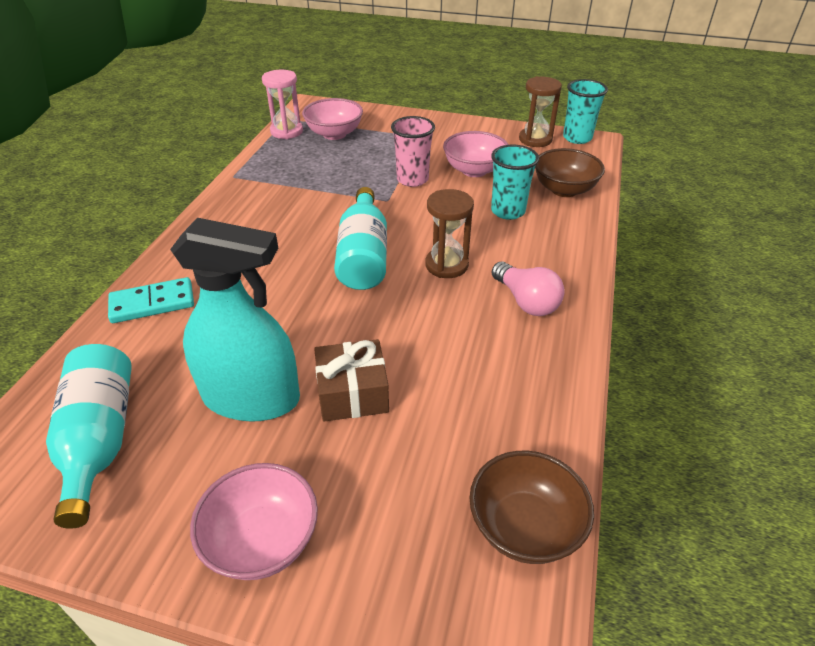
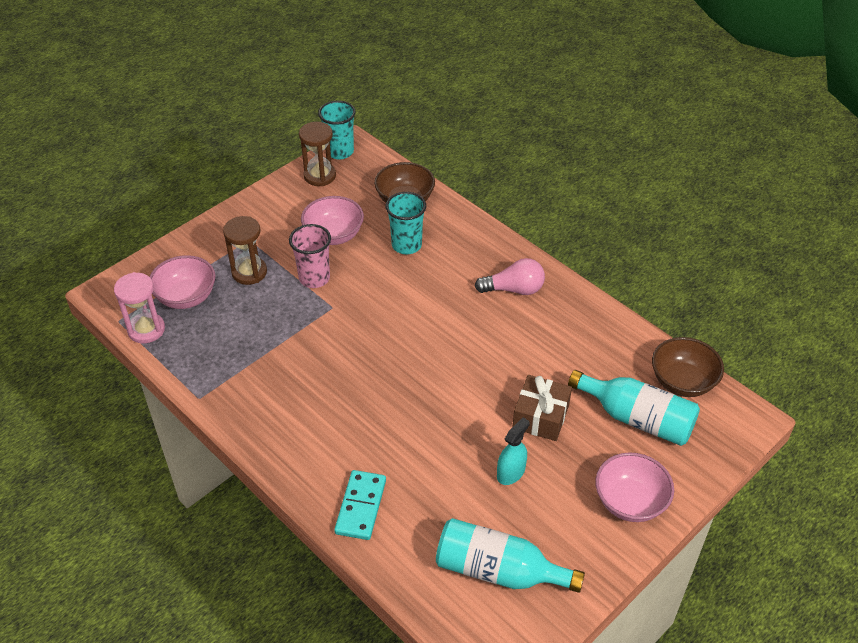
camera: 60 degrees left, 5 degrees up
(251, 398) = (511, 472): turquoise spray bottle -> turquoise spray bottle, size x0.47
(363, 256) = (398, 353): turquoise bottle -> turquoise bottle (637, 419)
(446, 265) = (445, 311): brown hourglass -> brown hourglass (249, 272)

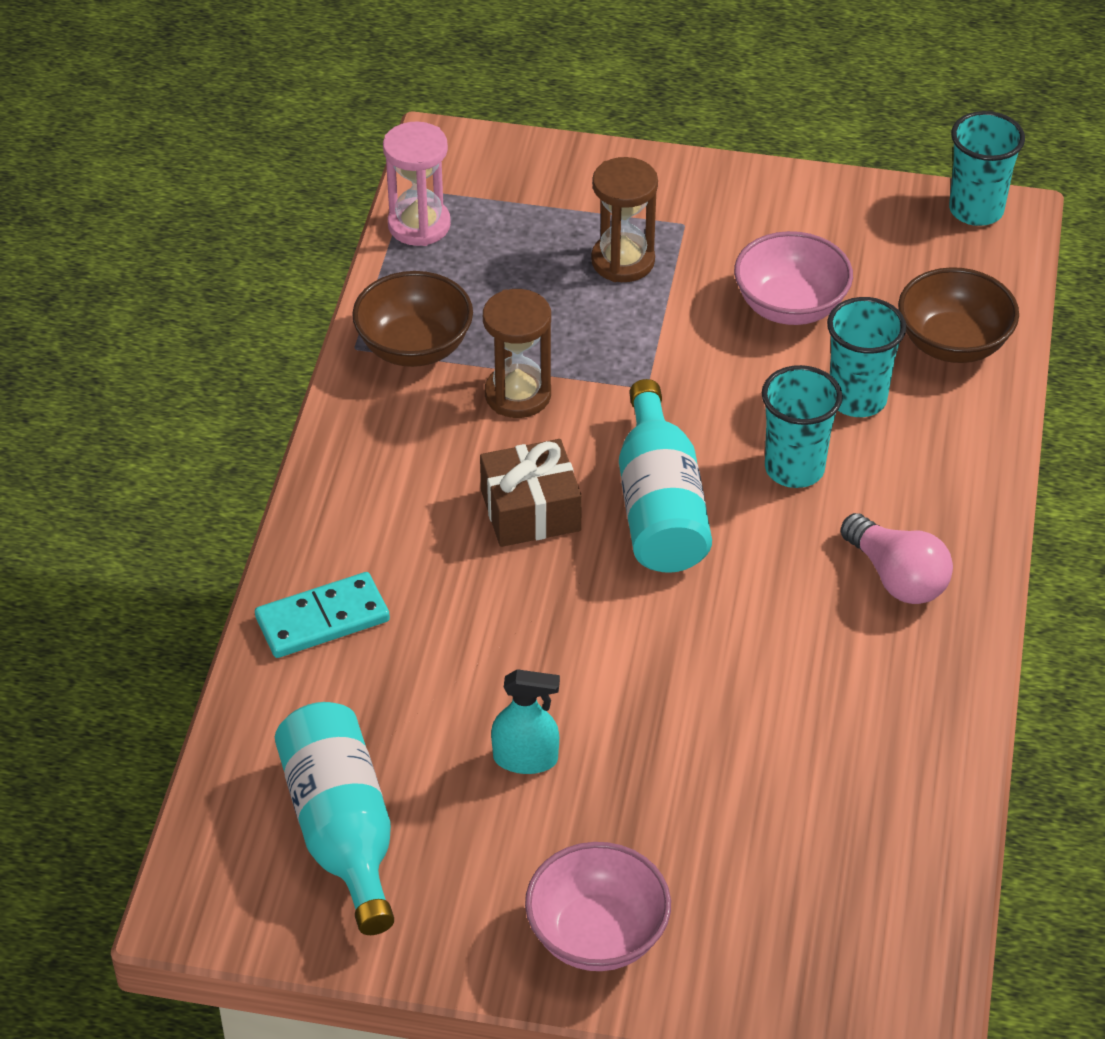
camera: 55 degrees right, 0 degrees up
(186, 297) = (513, 227): pink bowl -> none
(314, 278) = (682, 335): pink cup -> none
(320, 176) = (897, 219): brown hourglass -> brown hourglass (518, 395)
(426, 286) = (794, 468): none -> turquoise cup
(540, 416) = (664, 742): brown gift -> brown gift (530, 510)
(637, 419) = (773, 869): turquoise bottle -> turquoise bottle (660, 507)
(682, 382) = (910, 895): brown bowl -> brown bowl (414, 347)

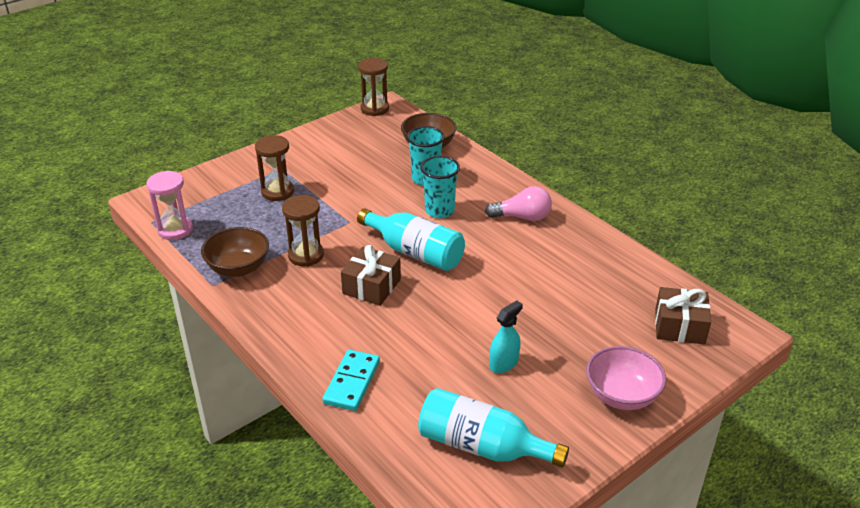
camera: 50 degrees left, 10 degrees down
(790, 306) = (359, 168): pink bowl -> none
(835, 928) = (679, 326): none -> brown gift
(976, 210) = (374, 109): turquoise cup -> brown hourglass

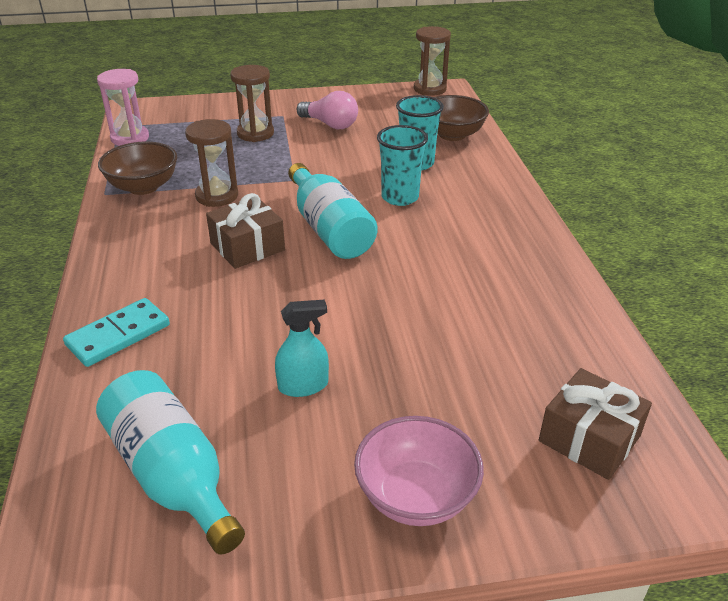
camera: 30 degrees right, 0 degrees up
(522, 217) = (490, 233): pink light bulb -> pink light bulb (330, 124)

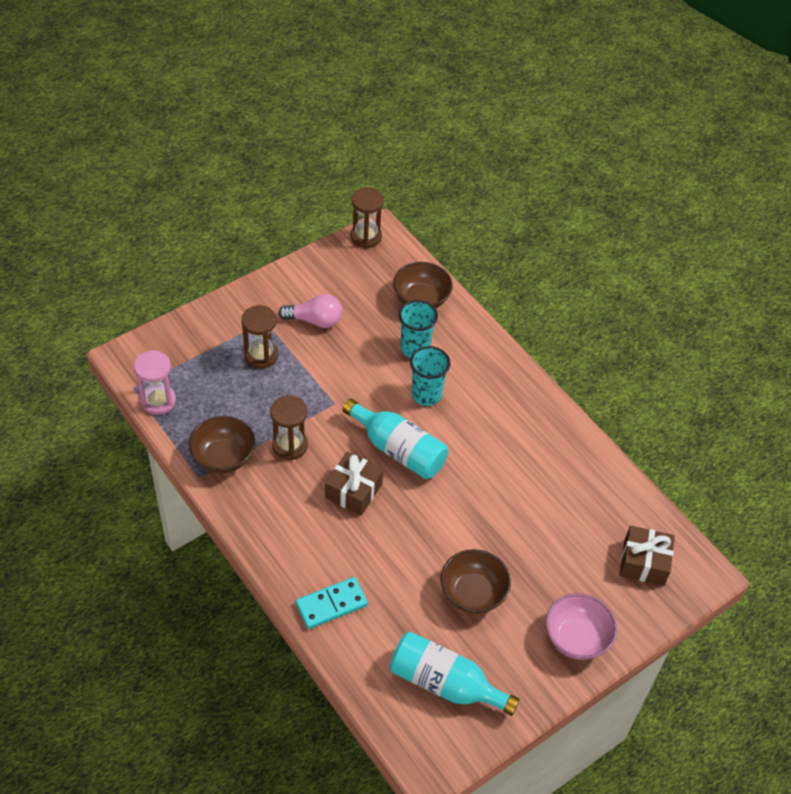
camera: 30 degrees left, 15 degrees up
(118, 335) = (331, 604): turquoise domino -> turquoise domino turned 45 degrees clockwise
(303, 385) = (473, 593): turquoise spray bottle -> brown bowl

